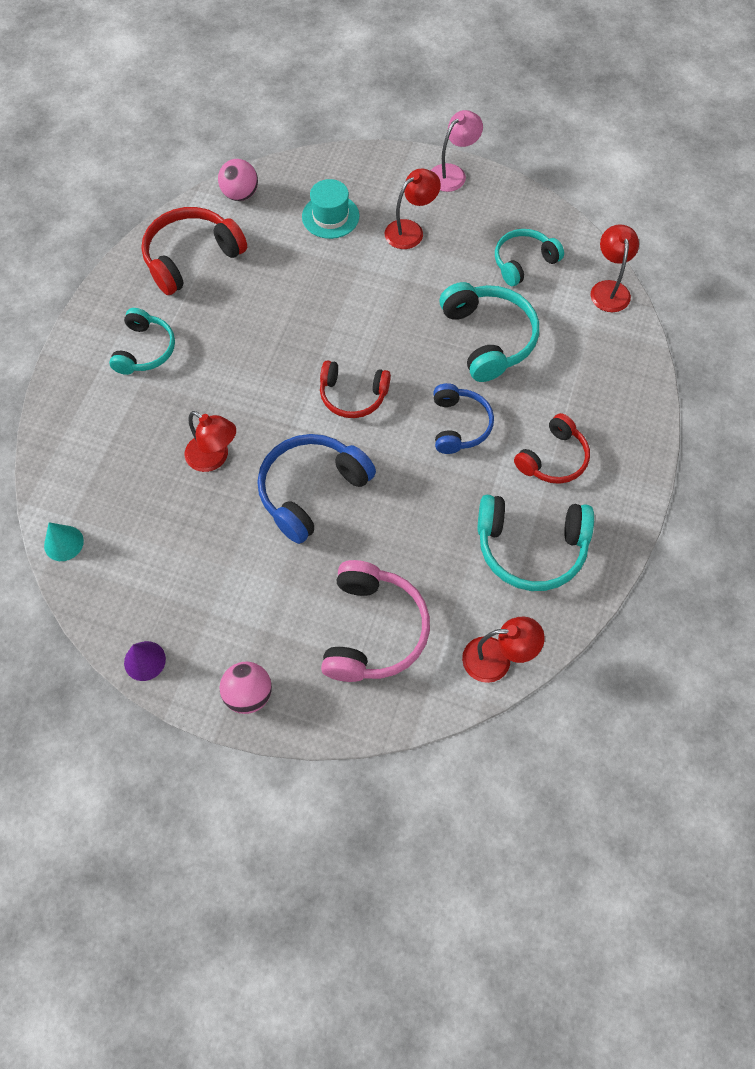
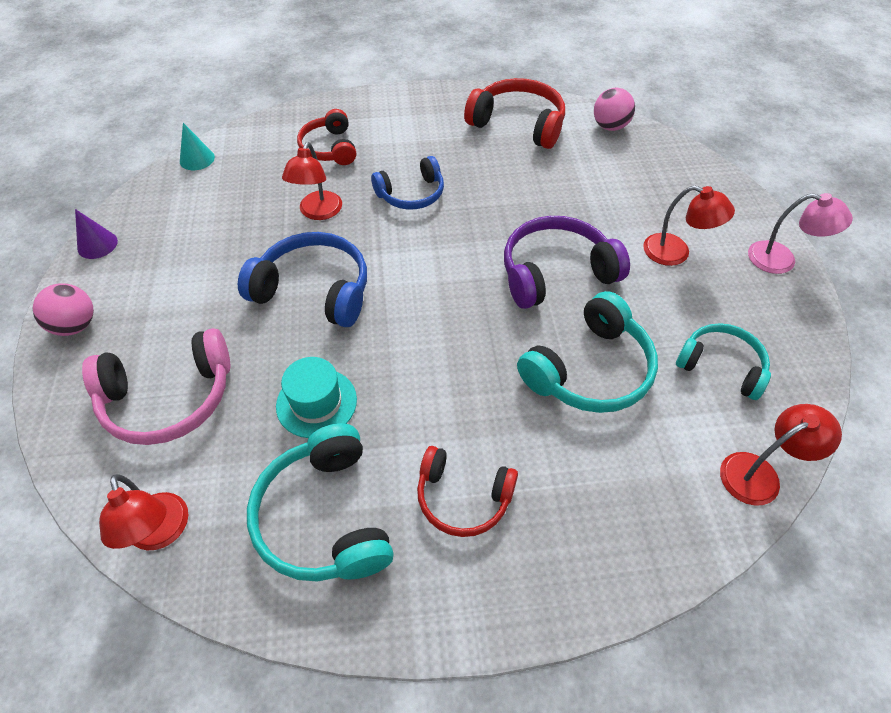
camera: 65 degrees right, 10 degrees down
(145, 350) = (405, 133): turquoise headphones -> none
(330, 216) = (638, 190): turquoise hat -> turquoise hat (316, 403)
(353, 395) = (440, 281): red headphones -> red headphones (329, 148)
(387, 315) = (555, 272): none -> purple headphones
(459, 425) = (456, 383): blue headphones -> blue headphones (411, 194)

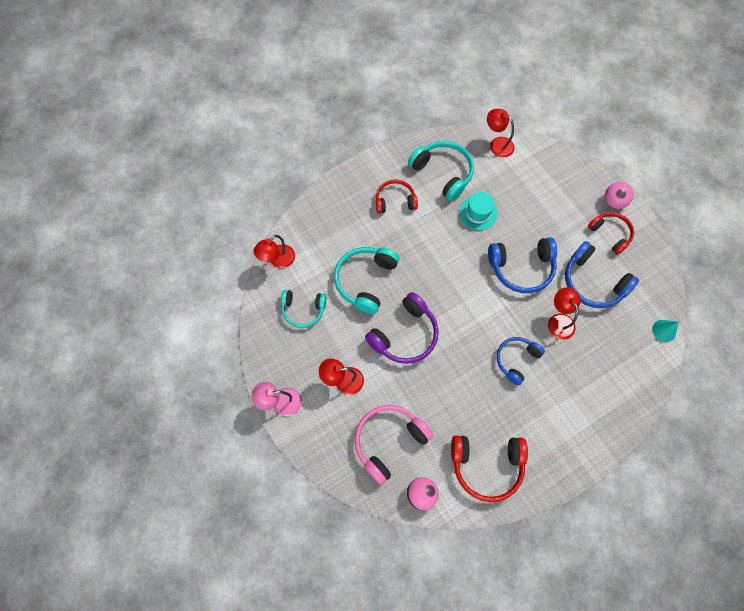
camera: 155 degrees right, 15 degrees up
(97, 244) = (652, 247): purple cone -> none
(169, 398) = (540, 189): pink headphones -> pink headphones (389, 441)
(229, 236) = (592, 282): none -> blue headphones
(329, 148) = (593, 378): red headphones -> red headphones (610, 234)

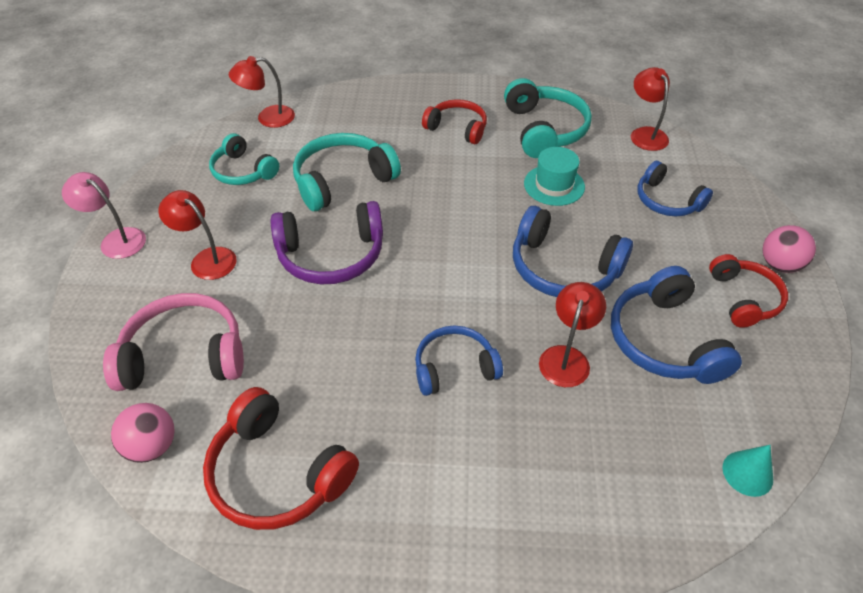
camera: 35 degrees right, 20 degrees down
(539, 190) = (667, 201): none -> blue headphones

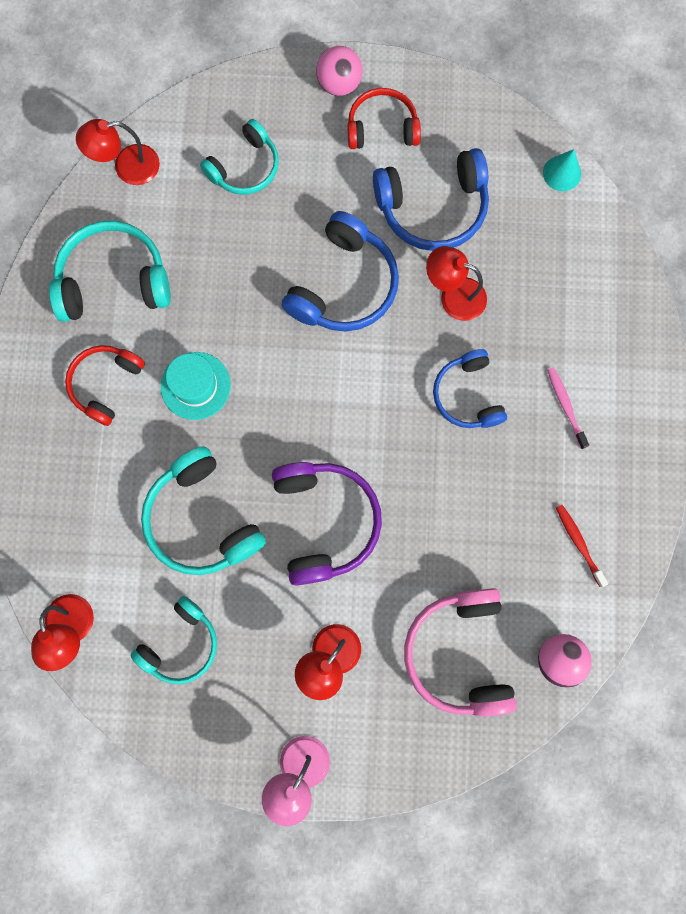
camera: 90 degrees left, 30 degrees up
(277, 473) = (579, 543): red headphones -> red toothbrush
(443, 465) = (565, 406): none -> pink toothbrush
(554, 185) = (216, 280): turquoise hat -> turquoise hat (195, 386)
(667, 201) = (245, 167): blue headphones -> turquoise headphones

